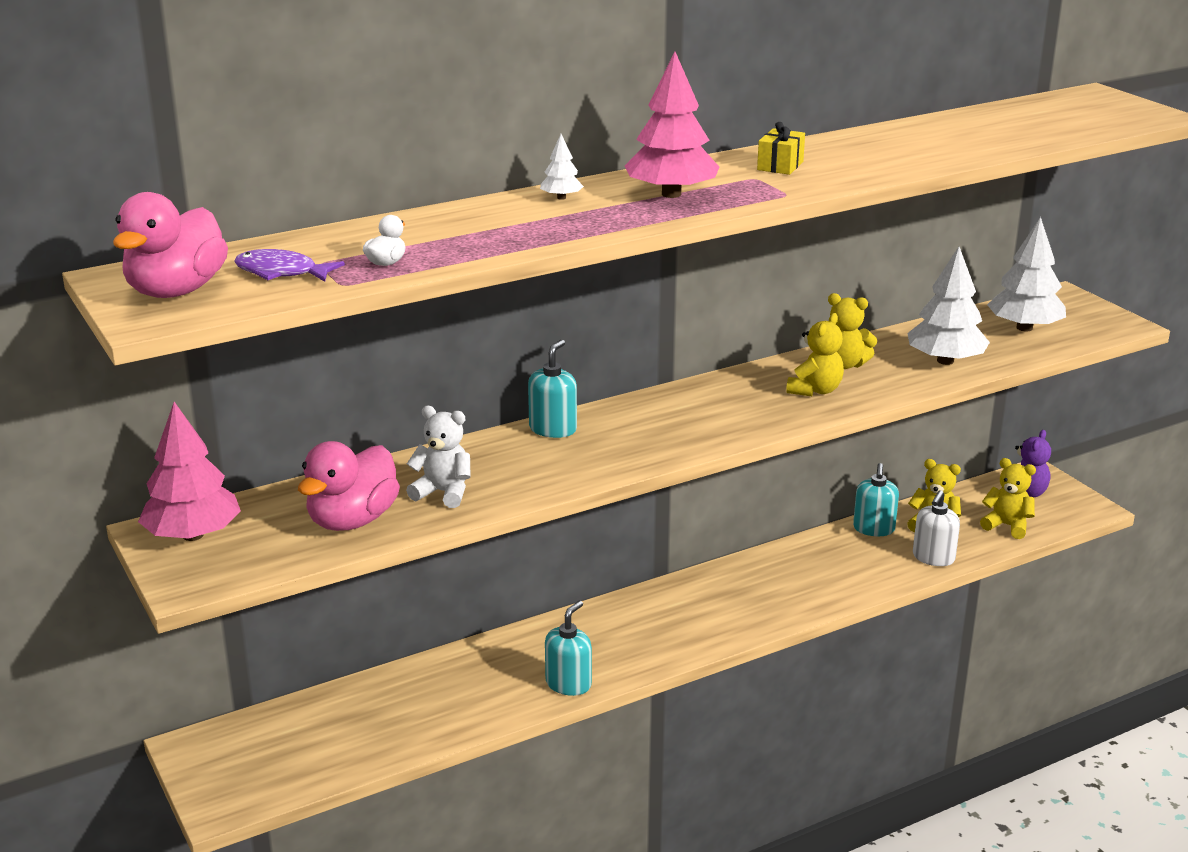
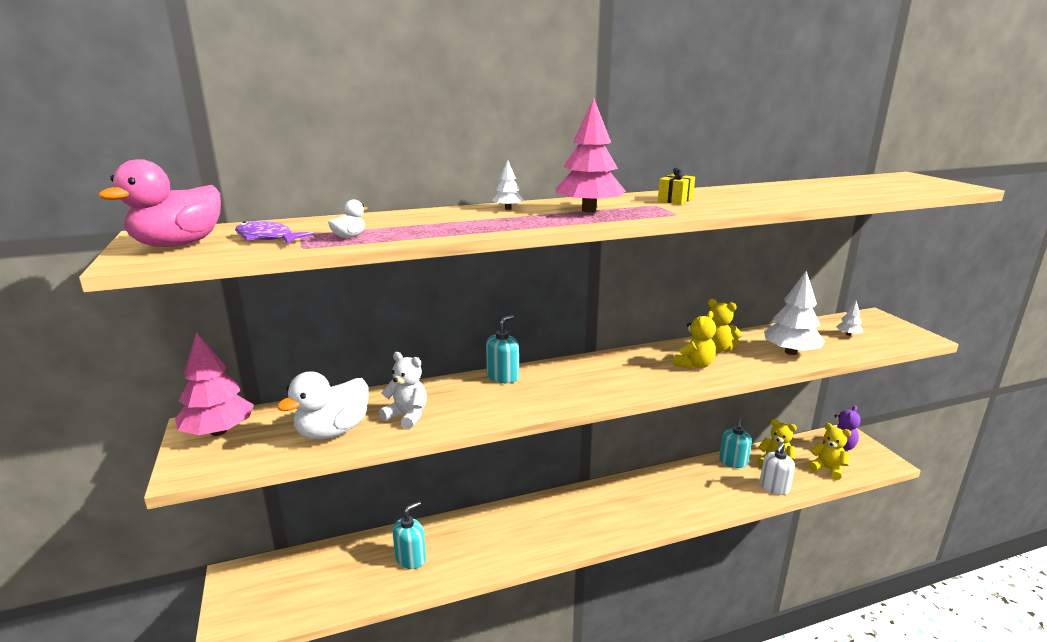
camera: 10 degrees right, 5 degrees down
(352, 520) = (333, 431): pink duck -> white duck
(568, 684) = (502, 558): turquoise soap dispenser -> turquoise soap dispenser (410, 558)
(1024, 328) = (848, 334): white tree -> white tree, size x0.46

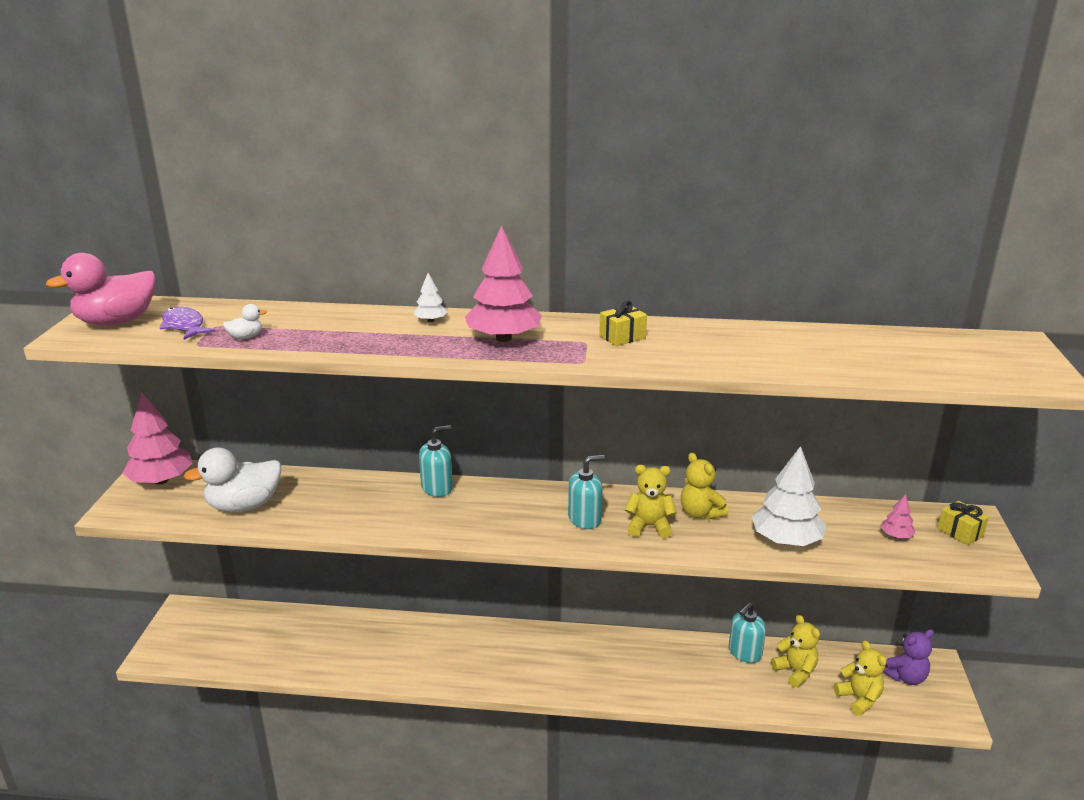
camera: 25 degrees right, 5 degrees up
(407, 416) = (315, 507): white teddy bear -> none
(410, 558) = (330, 644): turquoise soap dispenser -> turquoise soap dispenser (585, 519)
(694, 365) = (649, 526): yellow teddy bear -> yellow teddy bear turned 150 degrees counterclockwise
(774, 487) = (766, 698): white soap dispenser -> none
(848, 334) = (896, 536): white tree -> pink tree
(878, 324) = (960, 532): none -> yellow gift

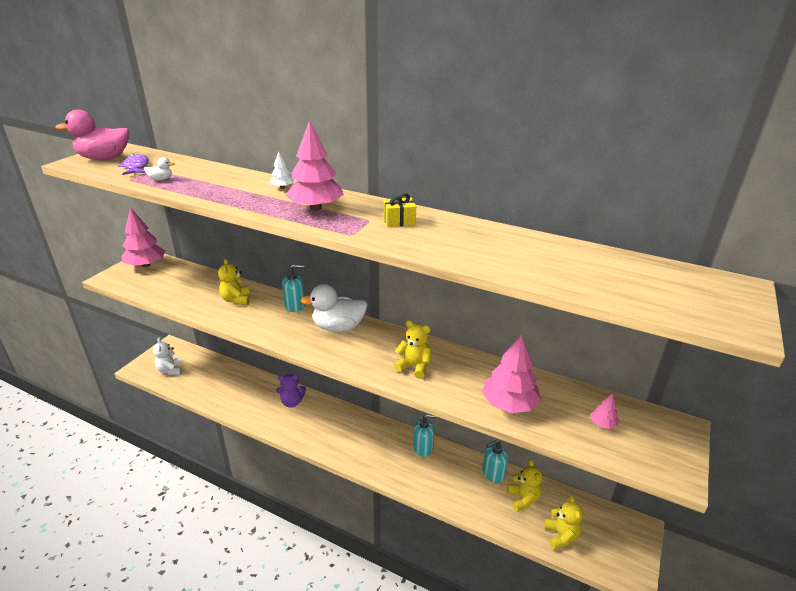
camera: 20 degrees right, 5 degrees up
(210, 644) = (170, 370): none -> white teddy bear
(244, 505) = (176, 290): white duck -> white duck (338, 327)
(585, 519) = (373, 350): turquoise soap dispenser -> turquoise soap dispenser (423, 447)
(700, 513) = (458, 366): yellow teddy bear -> yellow teddy bear (236, 300)
(786, 540) = (509, 404): white tree -> pink tree
(905, 677) = (608, 530): purple teddy bear -> purple teddy bear (292, 402)
(960, 532) = (662, 436): yellow gift -> none

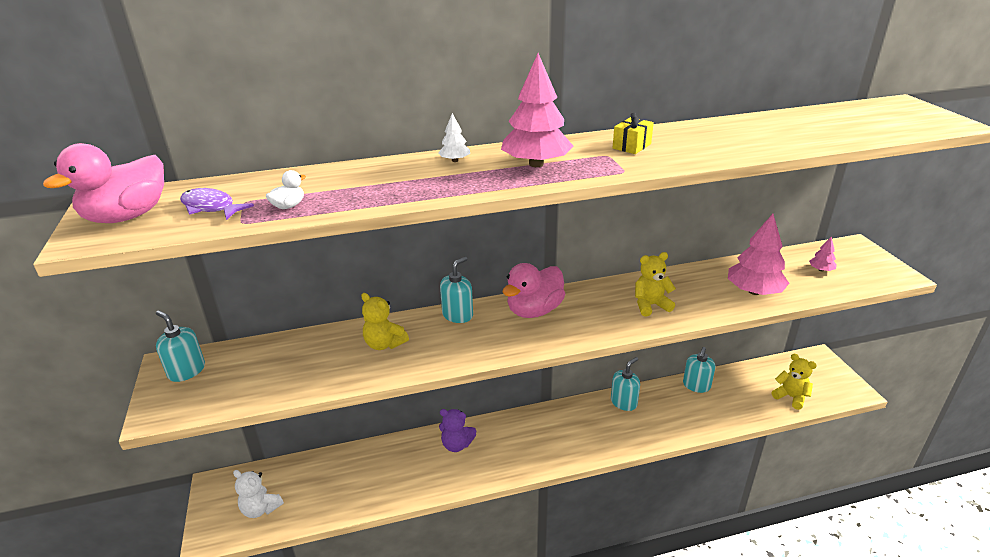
camera: 40 degrees left, 0 degrees up
(146, 265) = (186, 371): pink tree -> turquoise soap dispenser
(292, 402) = (457, 445): purple teddy bear -> purple teddy bear turned 60 degrees clockwise
(338, 327) = (534, 310): white duck -> pink duck
(523, 499) = (738, 389): yellow teddy bear -> none

